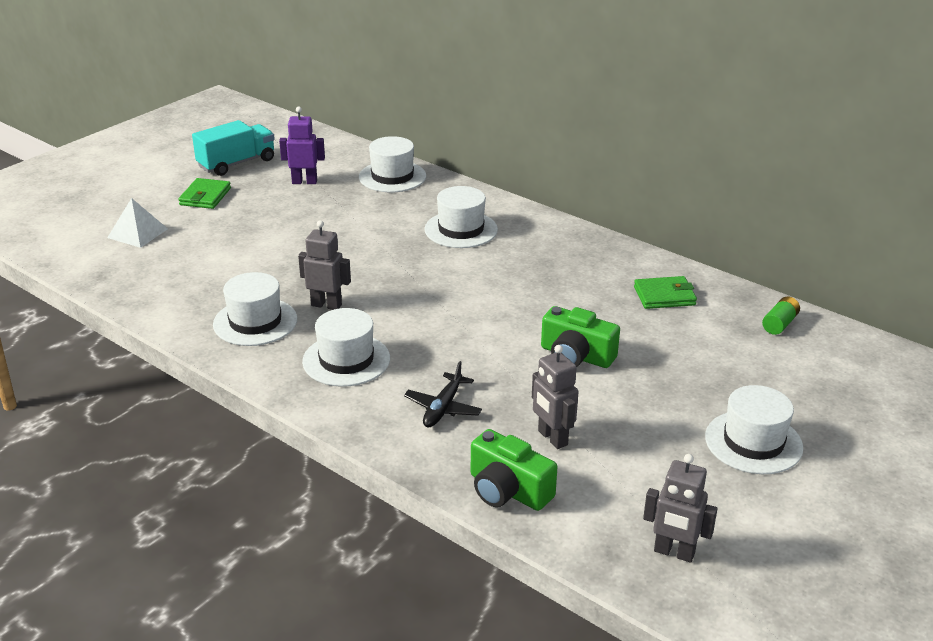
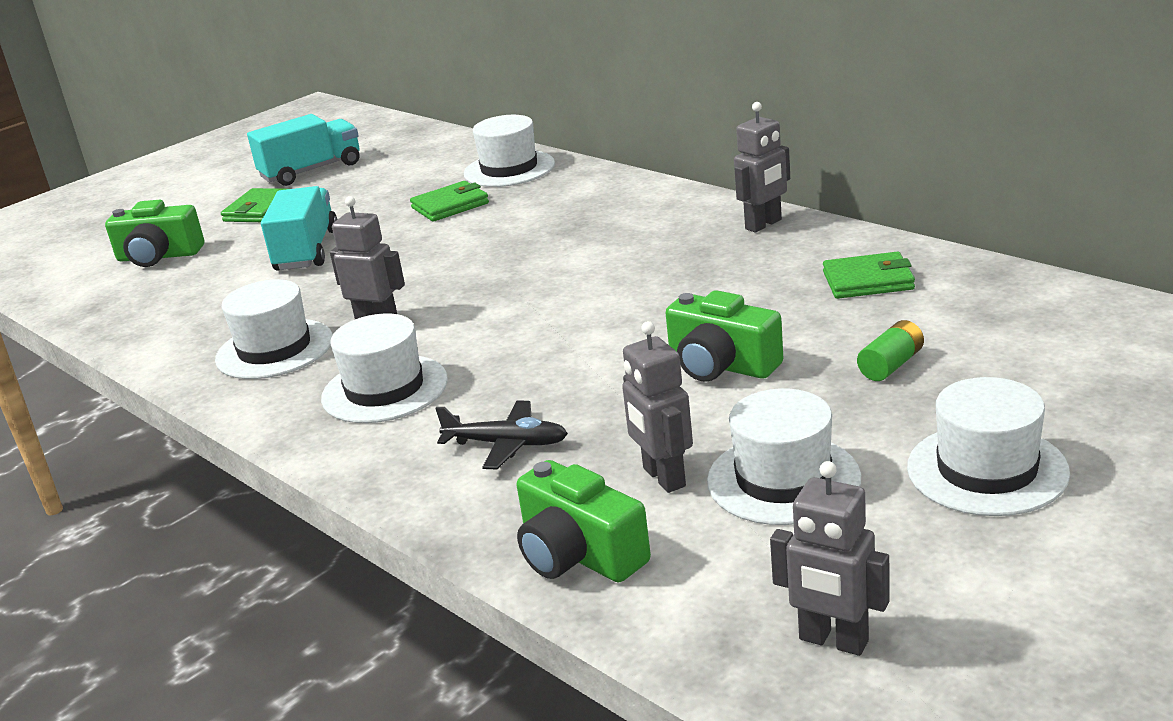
camera: 10 degrees right, 5 degrees down
(138, 233) = (159, 256): white pyramid -> green camera
(254, 238) = (306, 251): none -> turquoise truck
(304, 182) = (392, 184): purple robot -> none
(355, 206) = (450, 206): none -> green wallet
(443, 408) = (507, 444): black plane -> black plane turned 105 degrees counterclockwise
(461, 229) = (587, 221): white hat -> white hat (783, 479)
(587, 243) = (764, 224): none -> grey robot
(779, 324) = (1044, 305): green battery -> green battery (891, 365)

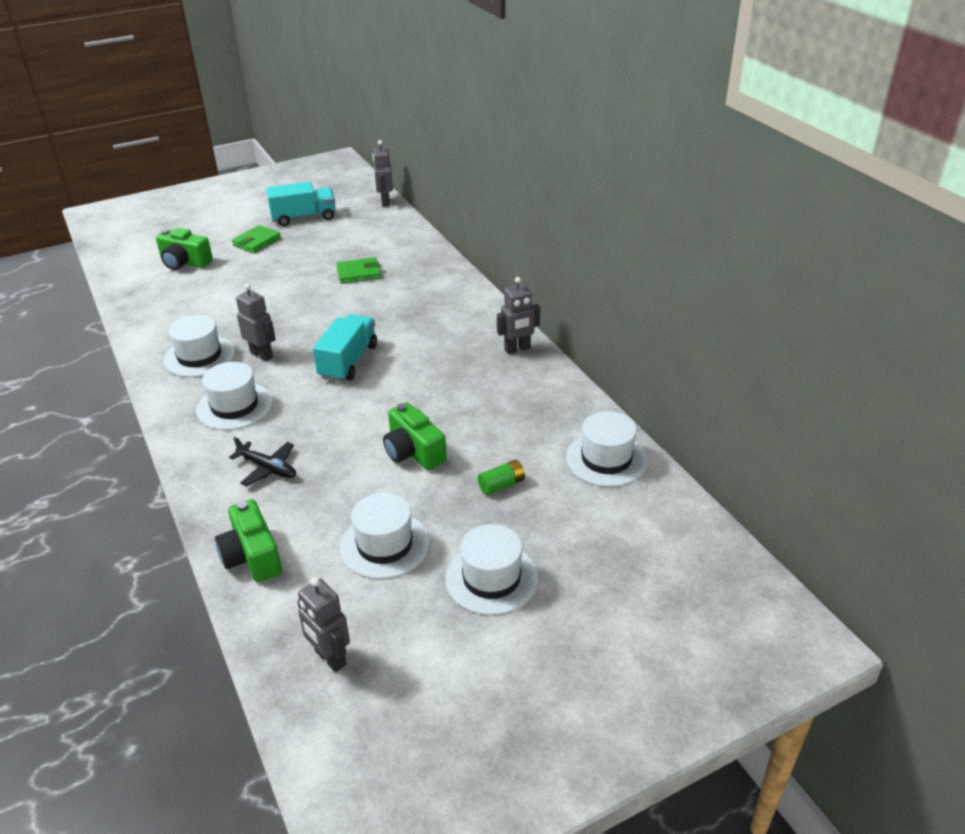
camera: 15 degrees right, 10 degrees up
(306, 251) = (261, 284): turquoise truck -> turquoise truck (348, 361)
(509, 169) = (411, 252): white hat -> white hat (606, 459)
(663, 478) = (327, 521): grey robot -> grey robot (385, 202)
(868, 281) = (540, 415): green wallet -> none

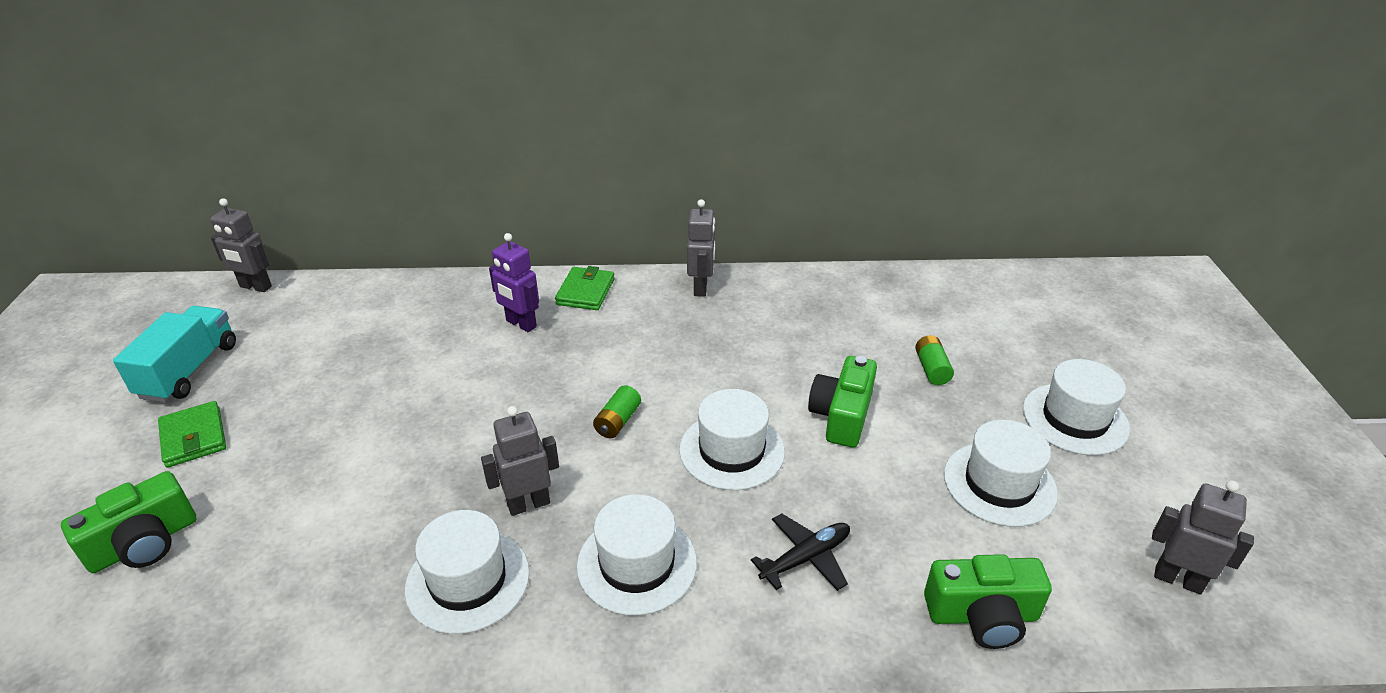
camera: 65 degrees left, 0 degrees up
(330, 658) = (1178, 579): grey robot -> grey robot turned 135 degrees counterclockwise
(348, 361) = (618, 421): turquoise truck -> green battery
(358, 273) = (413, 358): green wallet -> green wallet (585, 292)
(413, 451) = (842, 416): green camera -> green camera turned 120 degrees clockwise
(417, 295) = (521, 324): none -> purple robot
(606, 459) = (922, 293): white hat -> white hat (731, 450)

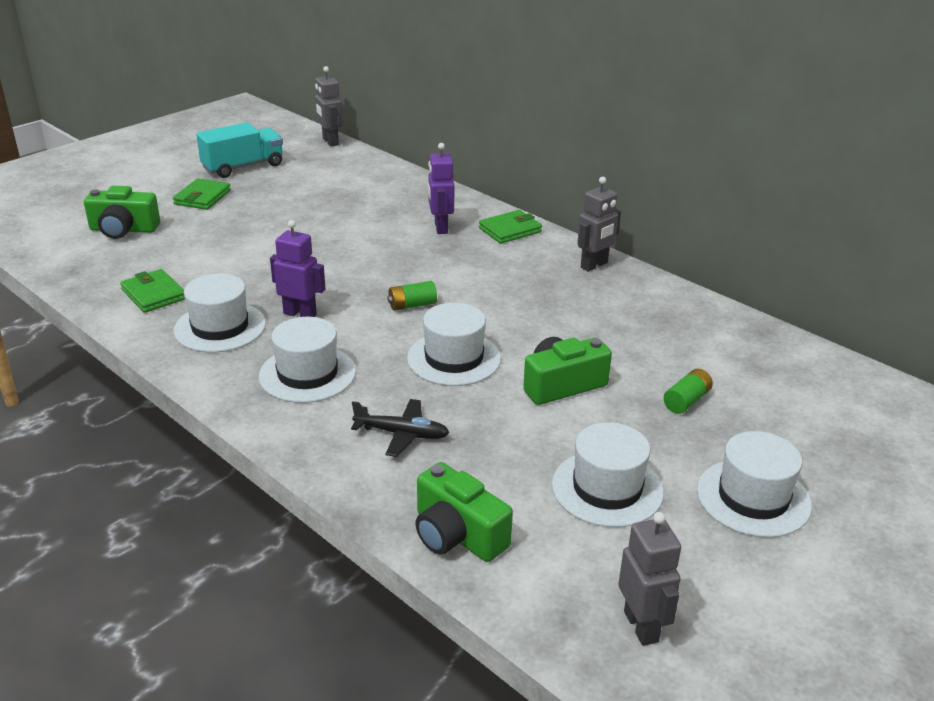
camera: 45 degrees right, 5 degrees down
(323, 598) = (154, 294): none -> green wallet
(528, 504) = (300, 314): grey robot -> purple robot

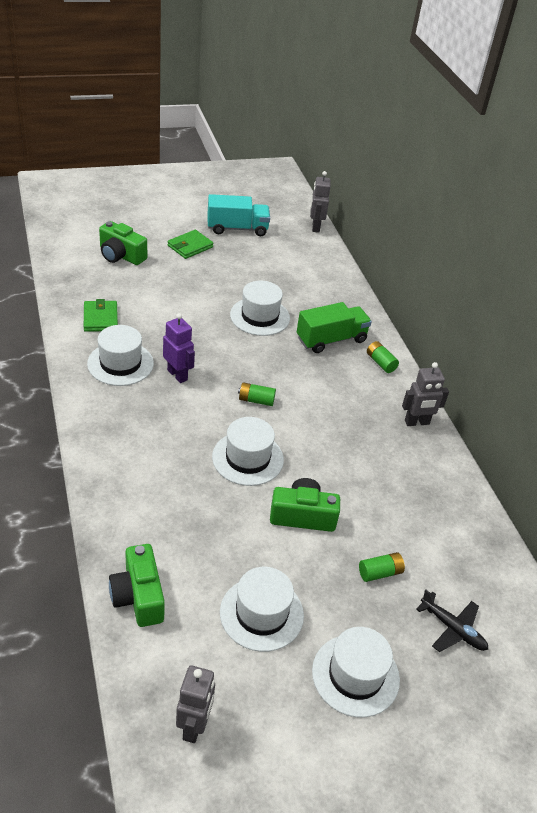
camera: 25 degrees right, 10 degrees up
(307, 374) = (145, 426): white hat -> white hat (260, 316)
(402, 434) = (166, 503): black plane -> black plane (452, 629)
(440, 228) = (331, 339): purple robot -> green truck
(510, 230) = (380, 363): green wallet -> green battery

